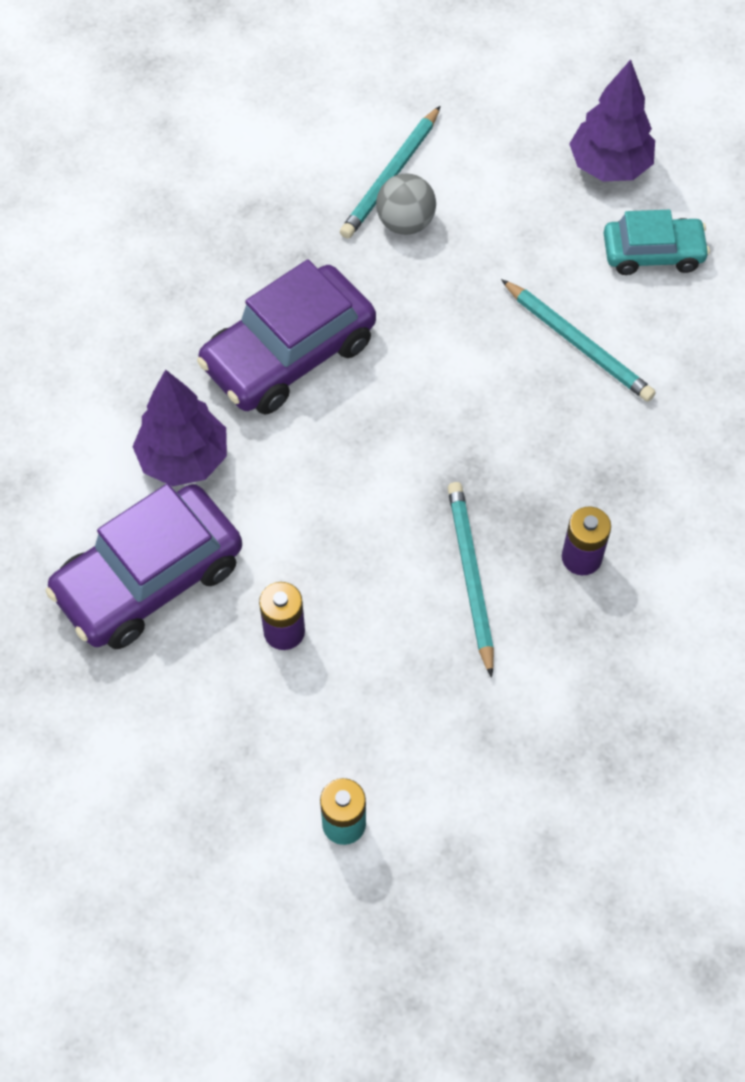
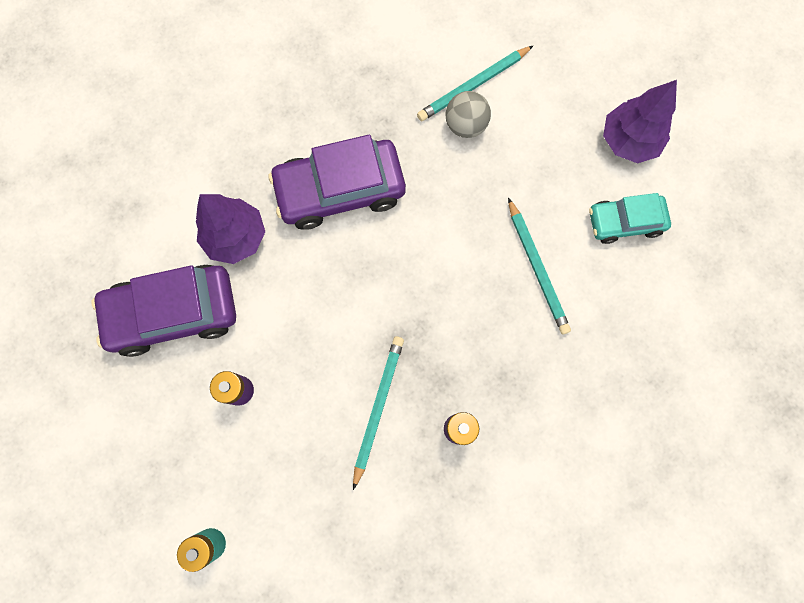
camera: 25 degrees right, 15 degrees up
(653, 253) = (624, 222): turquoise car -> turquoise car turned 150 degrees clockwise

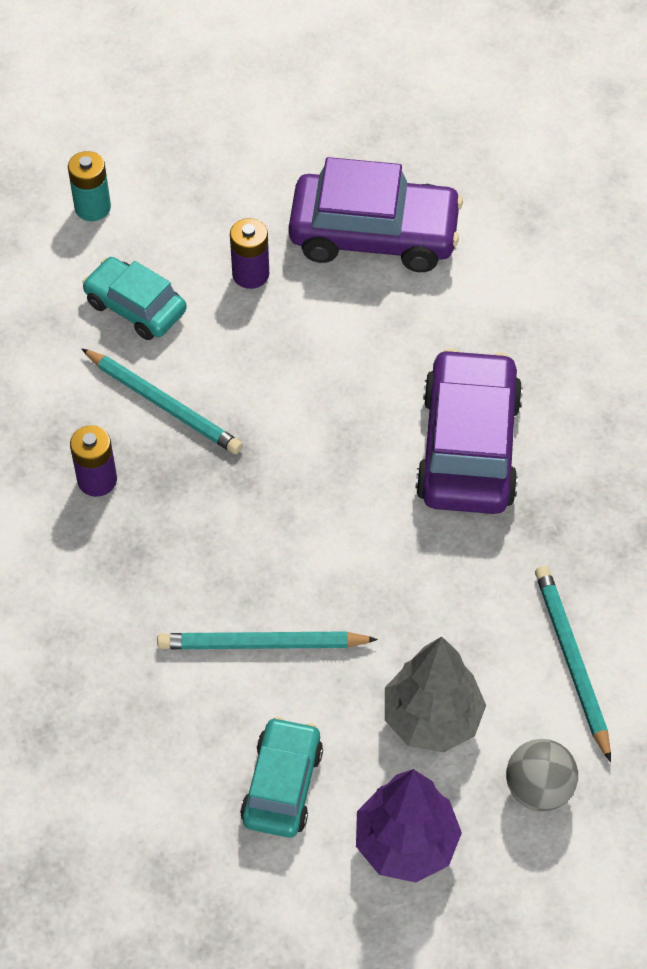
camera: 110 degrees right, 20 degrees down
(173, 313) = (374, 235): purple car -> purple car turned 90 degrees clockwise
(236, 237) = (446, 319): purple tree -> none
(298, 466) = (135, 307): none -> turquoise car
(465, 125) = (511, 629): grey ball -> grey ball (538, 788)
(544, 152) = (432, 718): none -> grey tree

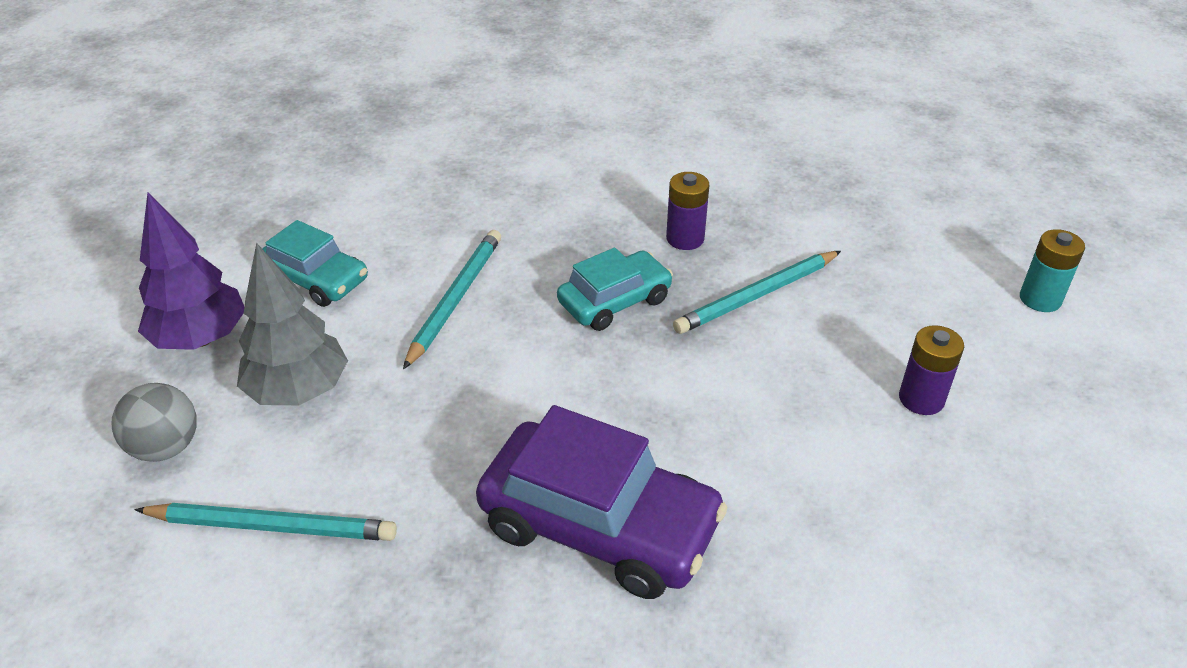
camera: 110 degrees right, 15 degrees down
(135, 307) = (891, 302): turquoise car -> turquoise car (614, 301)
(374, 235) = (971, 534): purple car -> none

